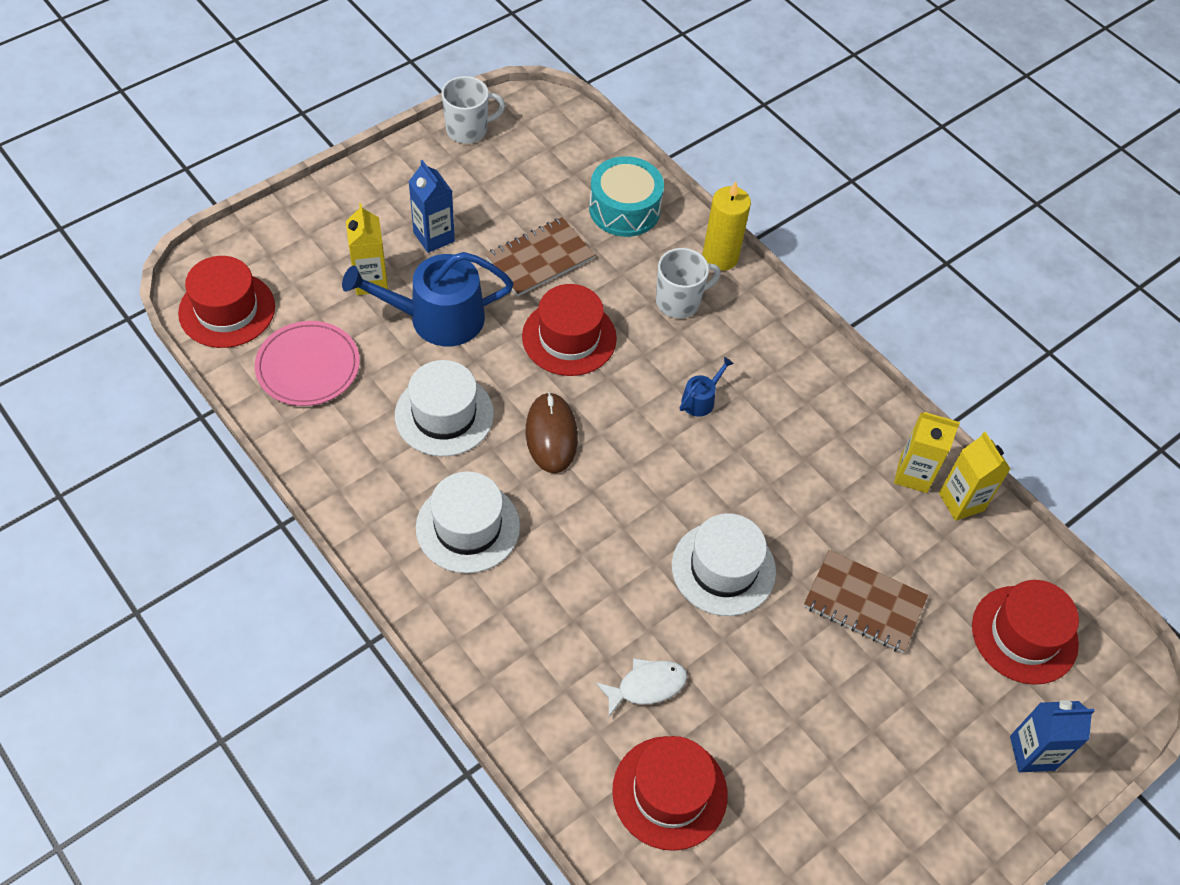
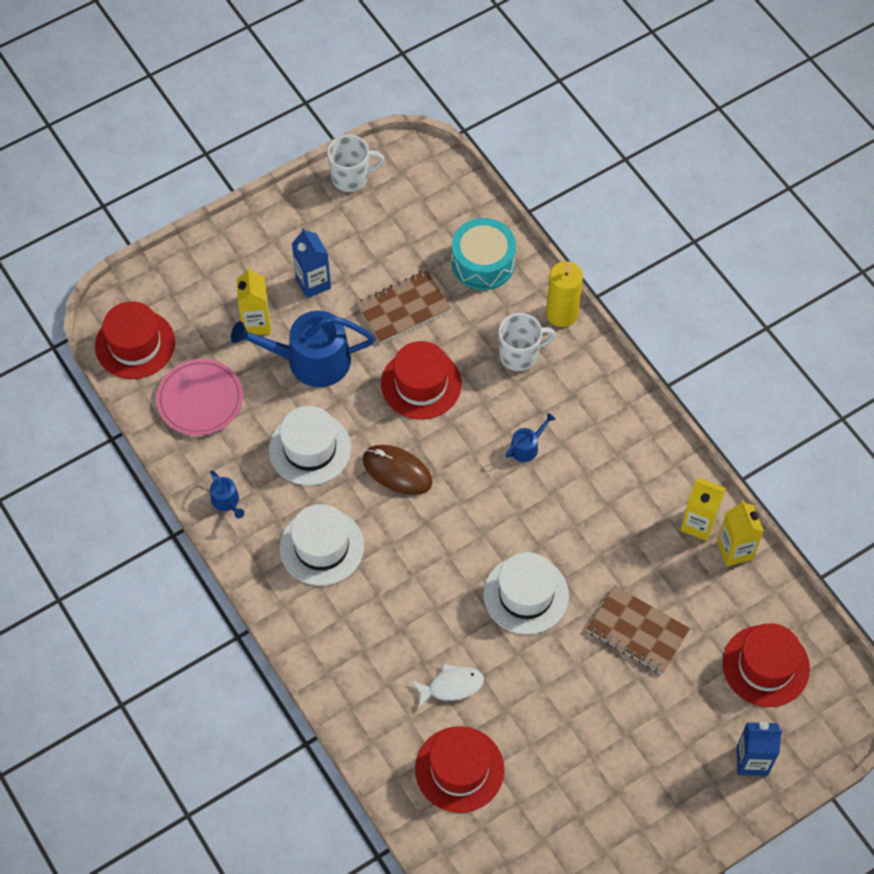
camera: 10 degrees right, 5 degrees up
(347, 480) = (227, 501): none -> blue watering can
(551, 435) = (397, 471): brown mouse -> brown mouse turned 60 degrees counterclockwise

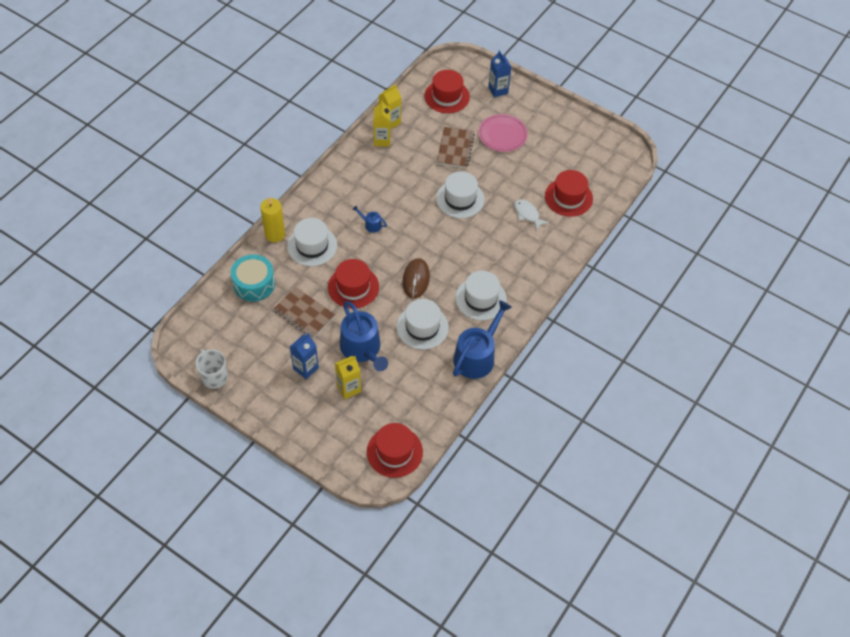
camera: 115 degrees left, 5 degrees down
(200, 399) = (417, 398): pink plate -> pink plate (502, 135)
(227, 501) = (477, 356): blue watering can -> blue watering can, size x2.27
(520, 355) = (312, 246): white mug -> white hat

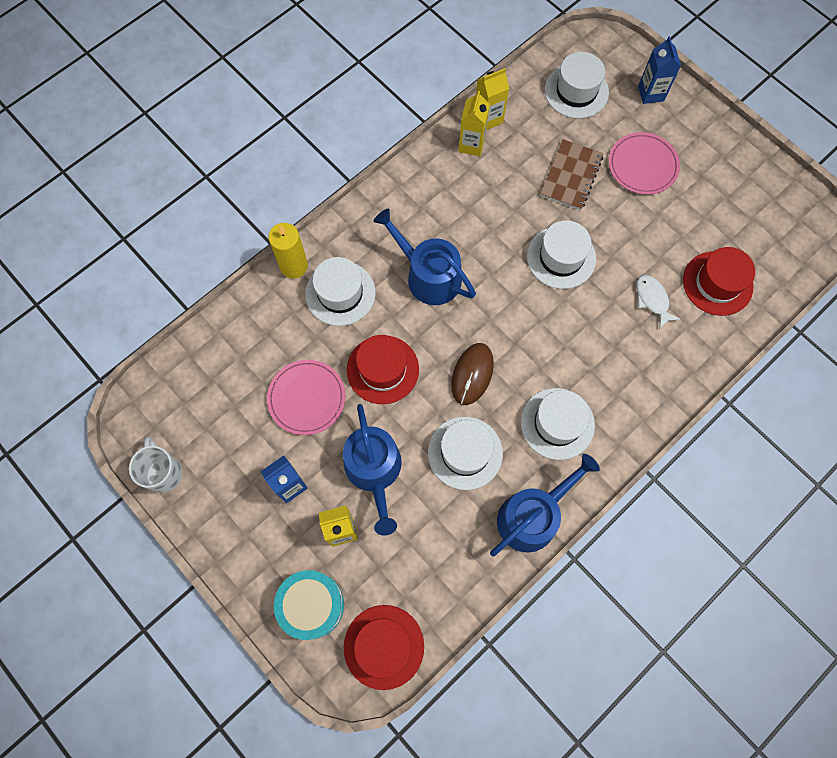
camera: 15 degrees right, 15 degrees up
(254, 284) = (249, 338): turquoise drum -> turquoise drum (311, 605)
(304, 313) = (307, 398): brown notebook -> pink plate
(371, 224) = (428, 275): blue watering can -> blue watering can, size x2.27
(447, 96) = (576, 91): red hat -> white hat

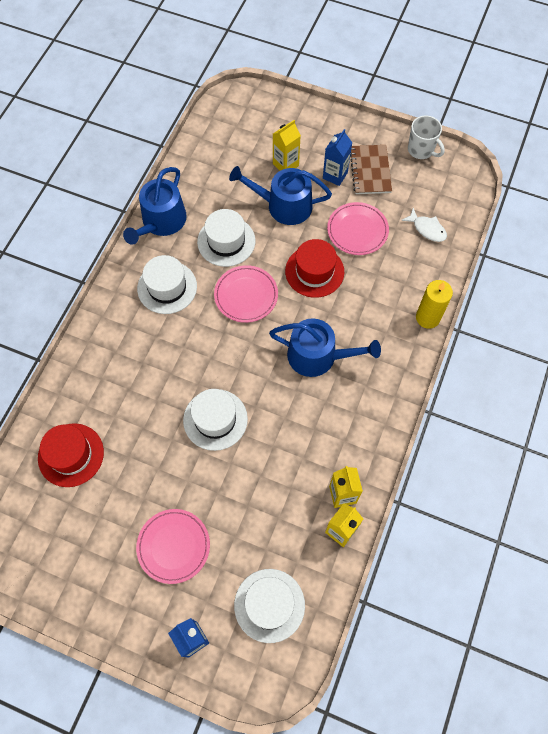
camera: 155 degrees right, 5 degrees down
(311, 605) = (281, 121): turquoise drum -> none
(340, 293) = (379, 312): white hat -> none
(374, 471) = (283, 205): blue watering can -> blue watering can turned 45 degrees counterclockwise
(384, 646) = (225, 118): red hat -> none
(472, 374) = (246, 295): brown mouse -> pink plate
(571, 176) = (237, 503): brown notebook -> brown notebook (370, 171)
(652, 300) = (124, 415): white fish -> white fish (427, 229)

